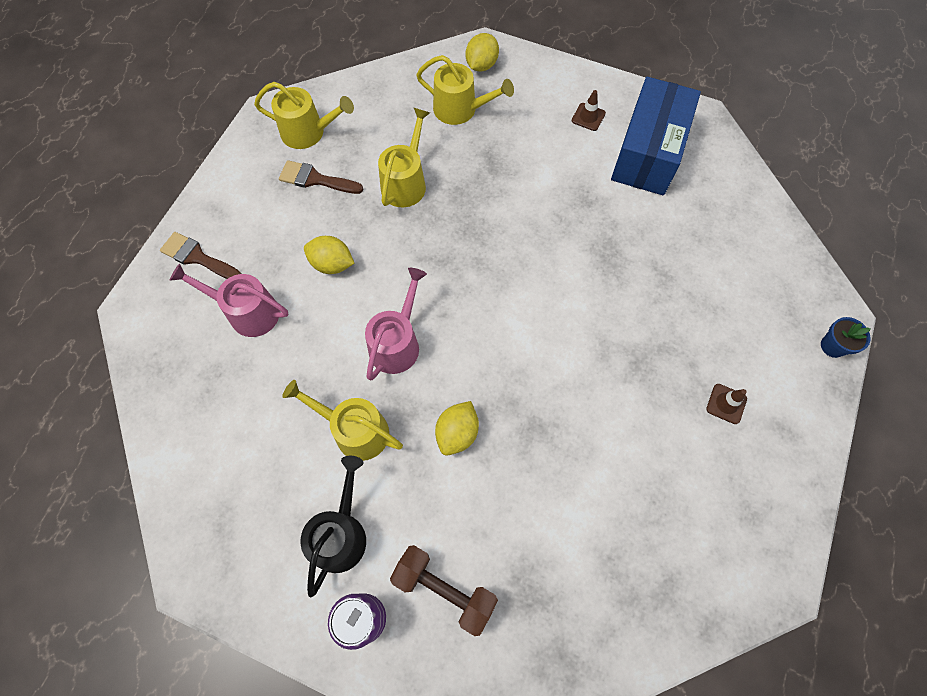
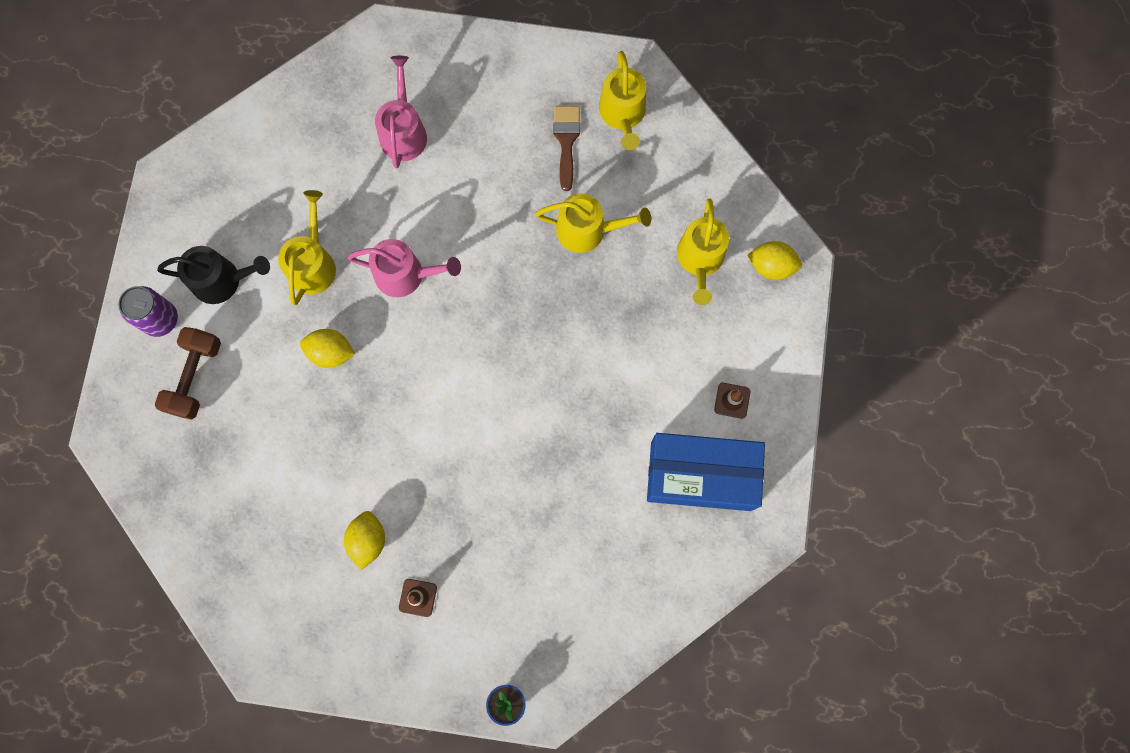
camera: 75 degrees right, 10 degrees up
(197, 257) = (448, 66): brown brush -> none
(332, 264) = (473, 189): yellow lemon -> yellow lemon (368, 540)

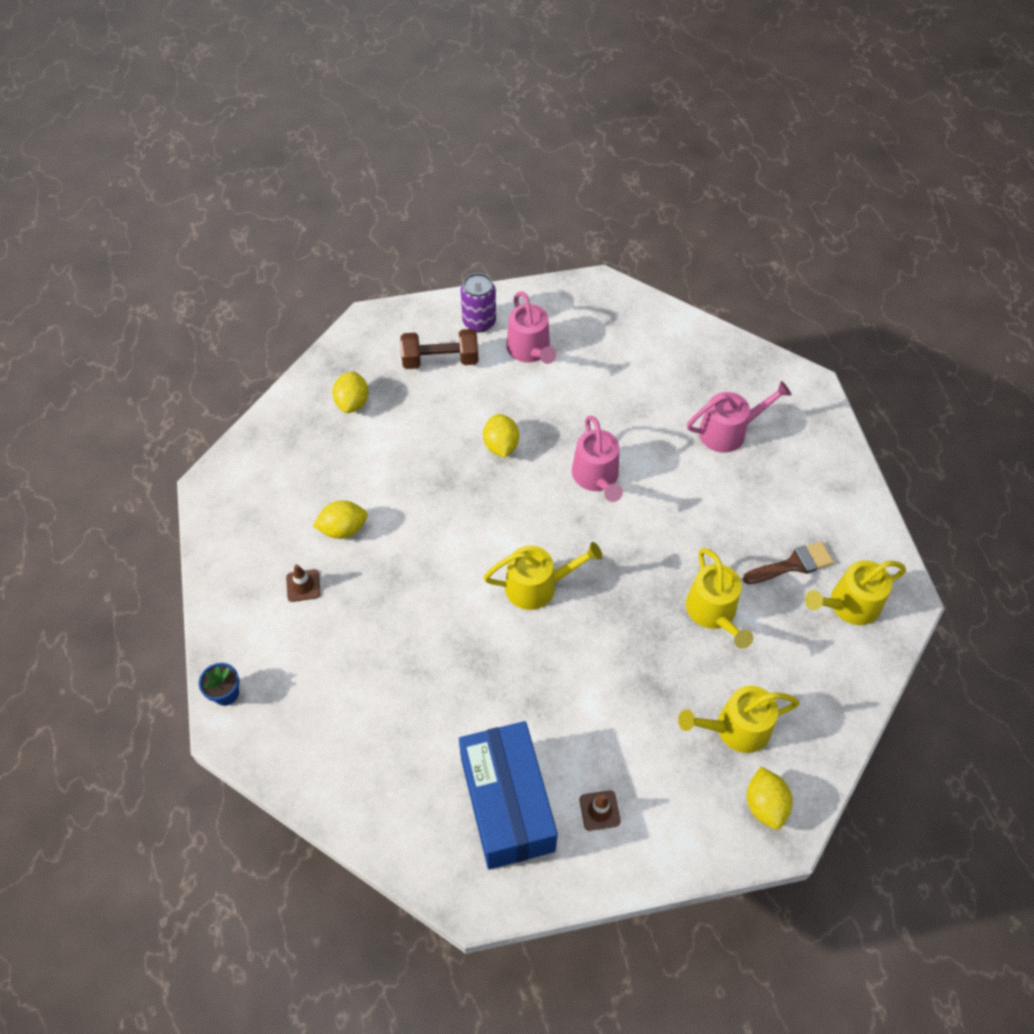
camera: 70 degrees right, 20 degrees down
(212, 487) = (352, 403): none -> yellow lemon
(222, 280) = (530, 350): black watering can -> pink watering can
(313, 264) = (574, 406): yellow watering can -> yellow watering can (537, 586)

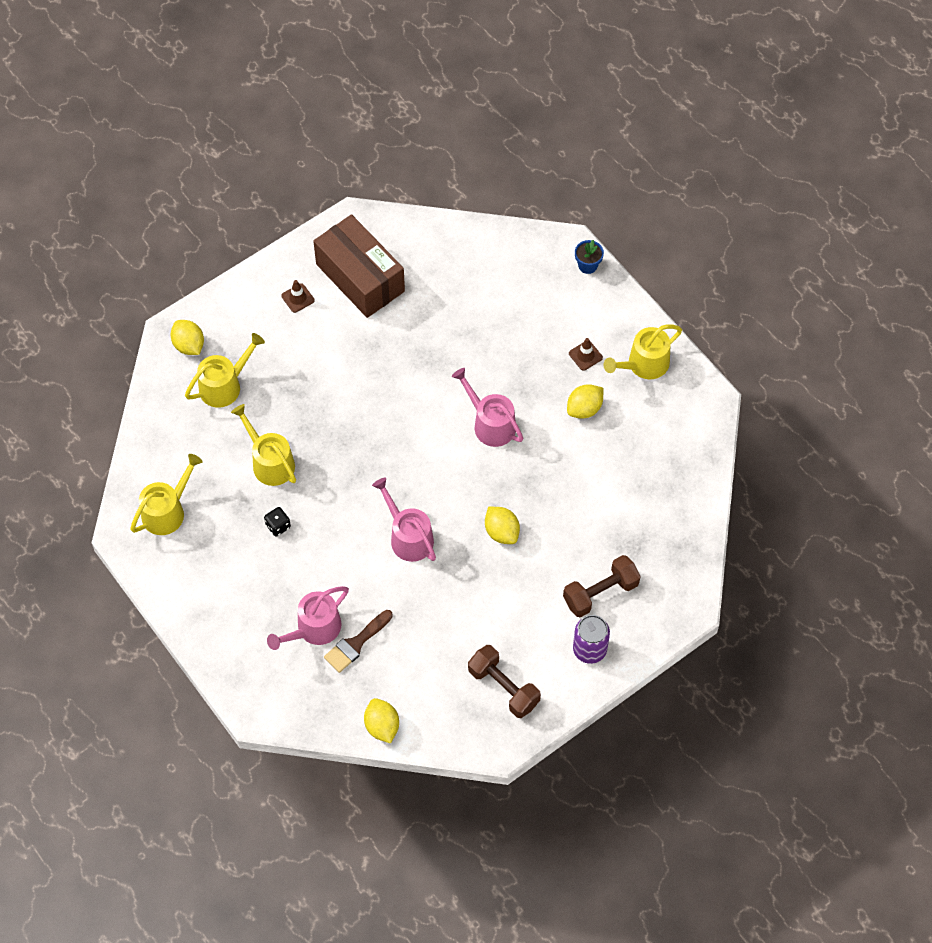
camera: 155 degrees right, 5 degrees up
(352, 403) = (649, 518): yellow lemon -> yellow lemon (382, 726)
(507, 804) = (360, 277): blue box -> brown box
(530, 350) = (527, 639): pink watering can -> pink watering can (490, 424)
(537, 586) = (412, 427): yellow watering can -> yellow watering can (644, 364)
(572, 322) = (503, 687): none -> brown dumbbell
(729, 541) = (278, 526): none -> black dice
(793, 564) = (220, 527): brown brush -> brown brush (356, 644)

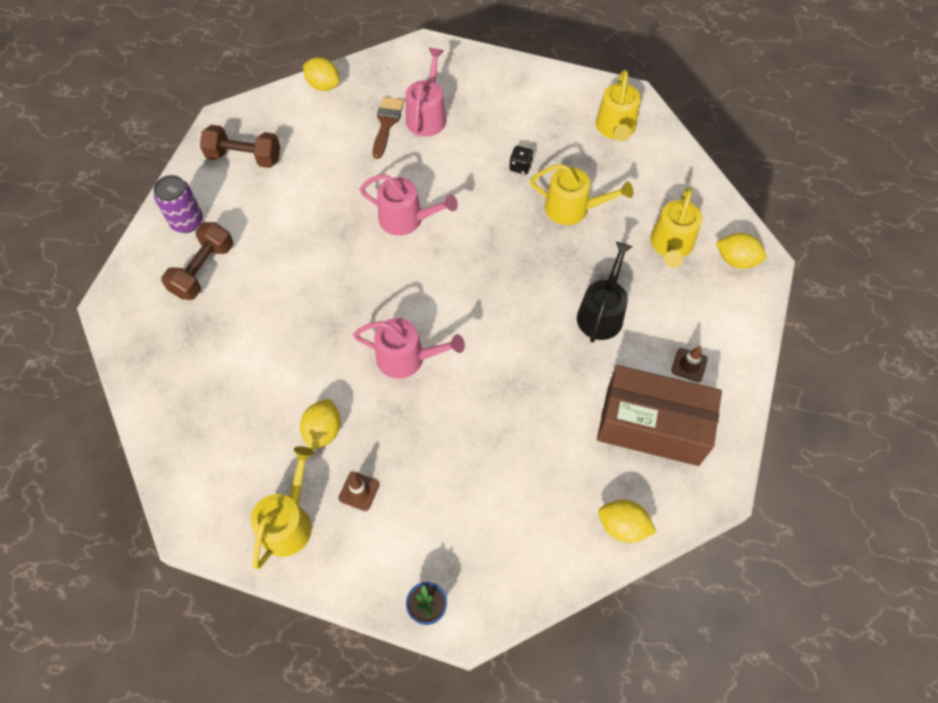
camera: 145 degrees right, 0 degrees up
(324, 369) = (601, 313): none -> black watering can
(501, 532) = (327, 269): yellow lemon -> yellow lemon (622, 526)

